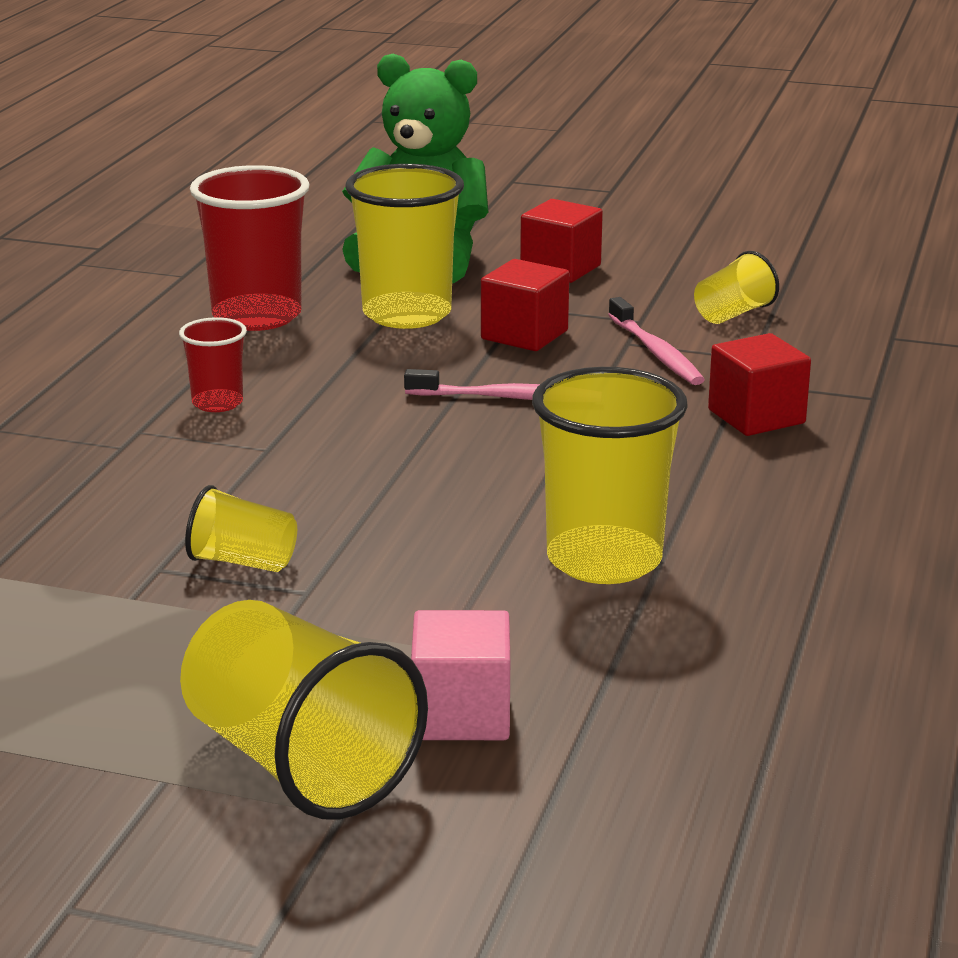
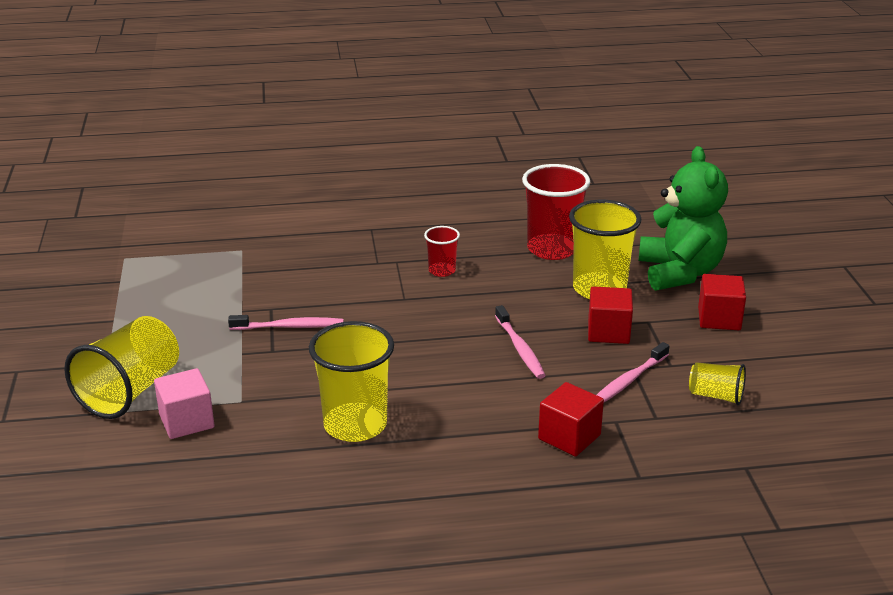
camera: 65 degrees right, 5 degrees up
(243, 562) = (289, 327): yellow cup -> pink toothbrush

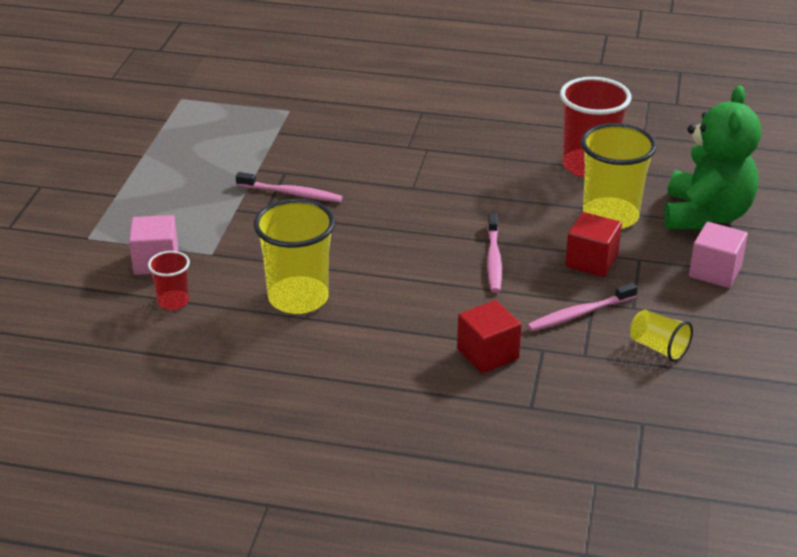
camera: 20 degrees right, 5 degrees up
(130, 391) = (123, 224): yellow cup -> none
(442, 271) = (465, 167): red cup -> red cup (173, 302)
(719, 319) = (715, 271): red cube -> pink cube

